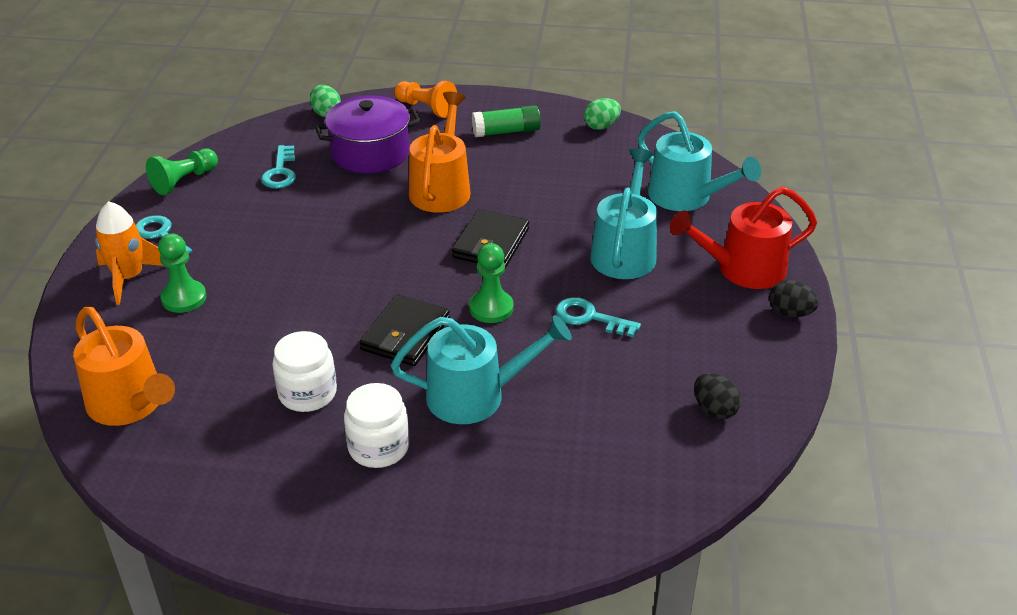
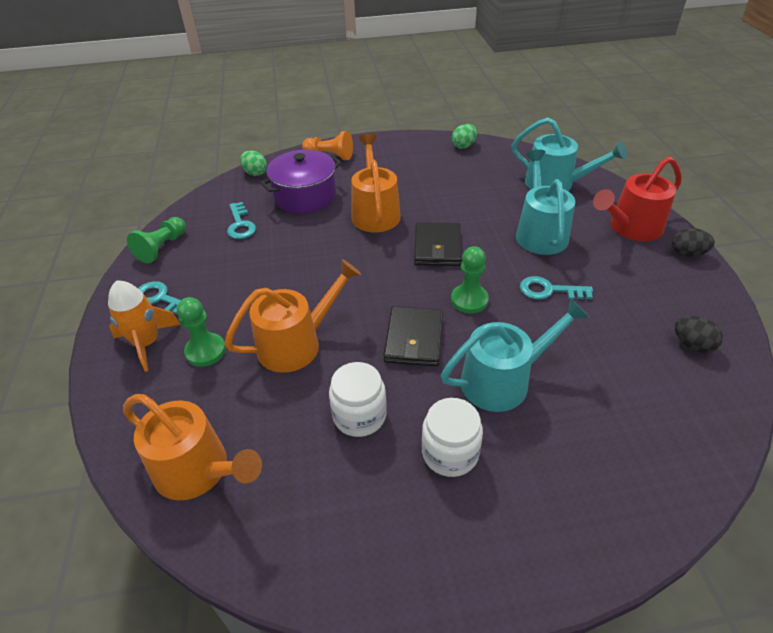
camera: 15 degrees left, 5 degrees up
(279, 311) = (296, 344): none -> orange watering can
(506, 132) = (399, 162): green glue stick -> none

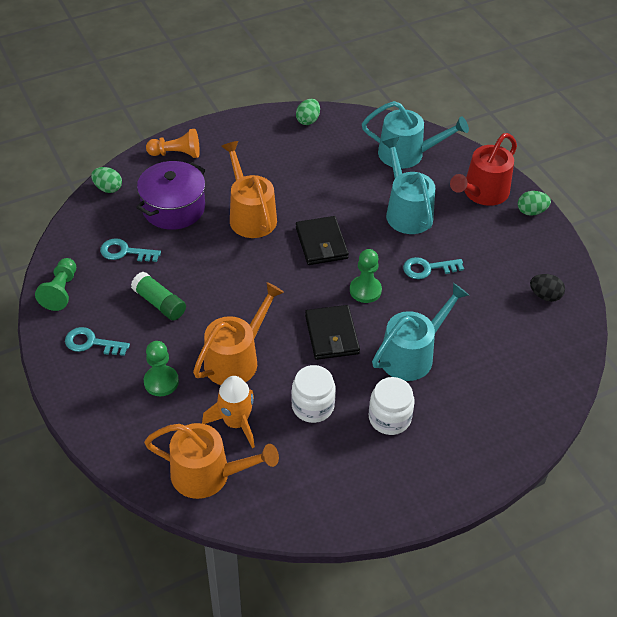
camera: 20 degrees left, 5 degrees up
(147, 343) = (105, 386): orange rocket -> orange rocket (236, 422)
(240, 224) = (125, 252): turquoise key -> turquoise key turned 135 degrees clockwise
(247, 274) = (159, 303): none -> green glue stick
(687, 254) = (531, 211): black egg -> green egg

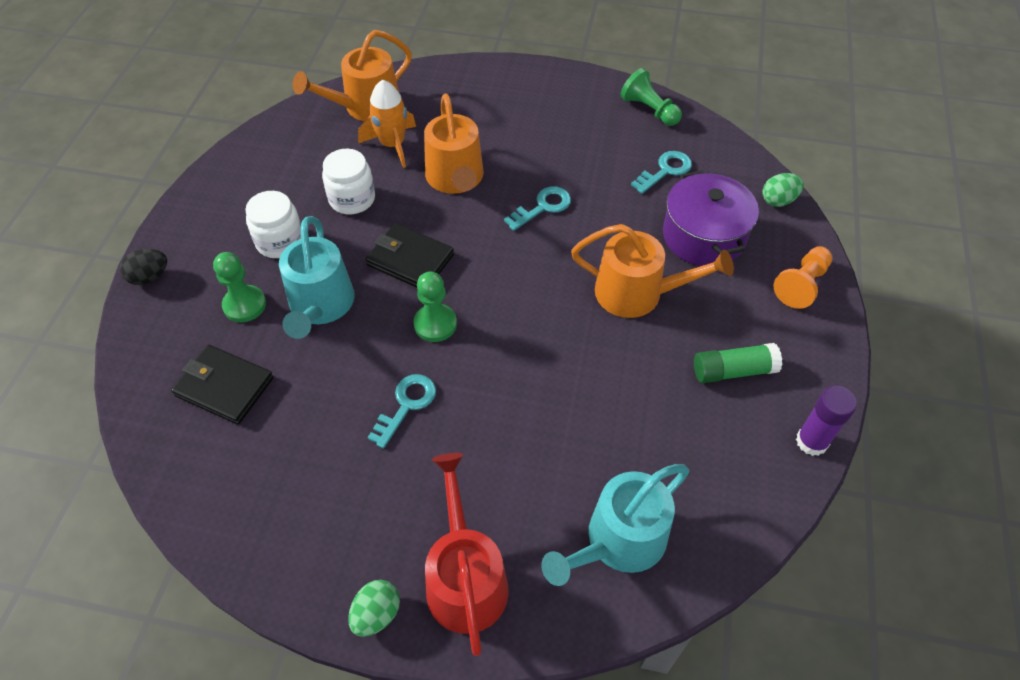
camera: 130 degrees right, 5 degrees up
(91, 343) = (567, 103): turquoise key -> turquoise key (543, 207)
(159, 303) = (574, 162): green glue stick -> green glue stick (733, 371)
(161, 382) = (482, 123): green pawn -> green pawn (244, 305)
(283, 115) = (811, 441): none -> purple glue stick
(308, 120) = (781, 465): green egg -> none
(321, 243) = (538, 330): black wallet -> black wallet (224, 387)
(406, 212) = (512, 453): turquoise watering can -> none
(545, 295) = (248, 496): black egg -> black egg (149, 277)

